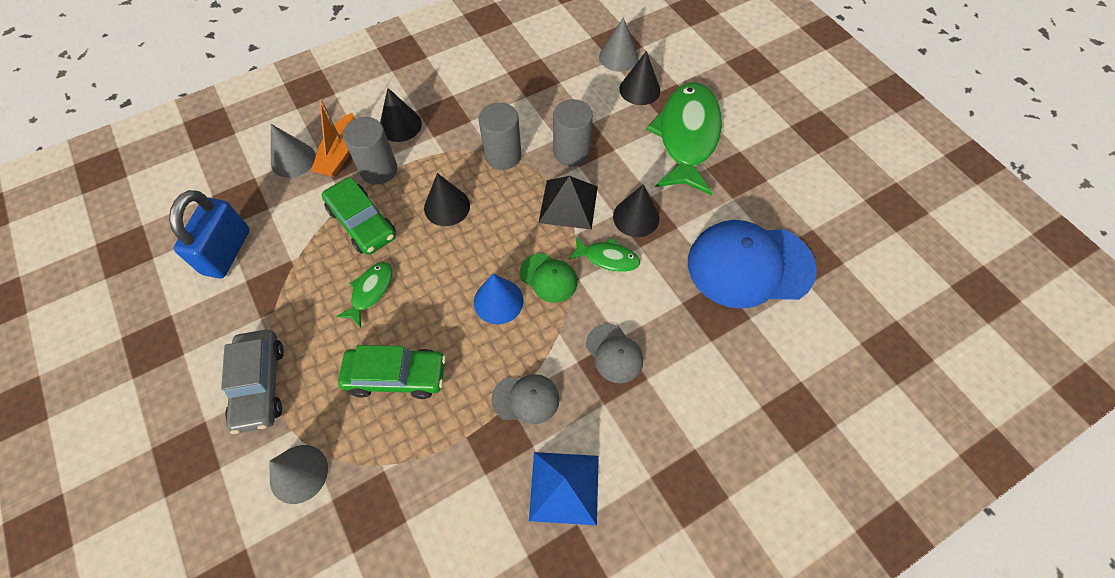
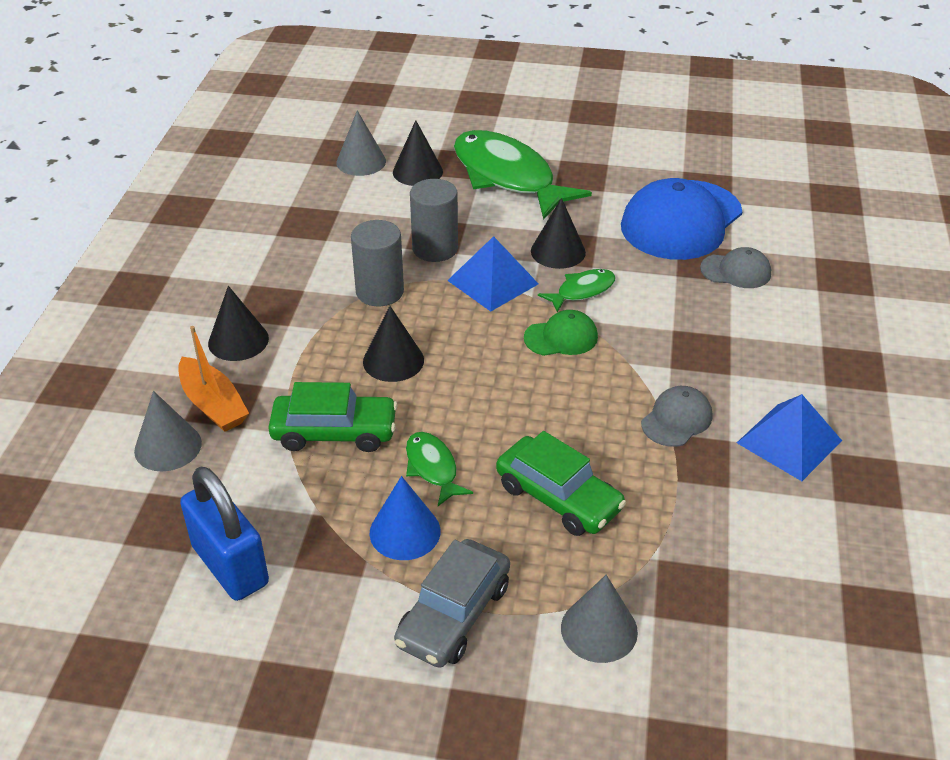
camera: 50 degrees left, 20 degrees down
(260, 385) = (454, 614): grey car -> grey car turned 90 degrees clockwise
(379, 170) = (278, 386): grey cylinder -> none
(396, 376) = (558, 497): green car -> green car turned 90 degrees clockwise
(498, 301) = (550, 383): blue cone -> blue cone (405, 532)
(568, 204) = (493, 282): black pyramid -> blue pyramid
(614, 353) = (685, 341): grey cap -> grey cap (736, 271)

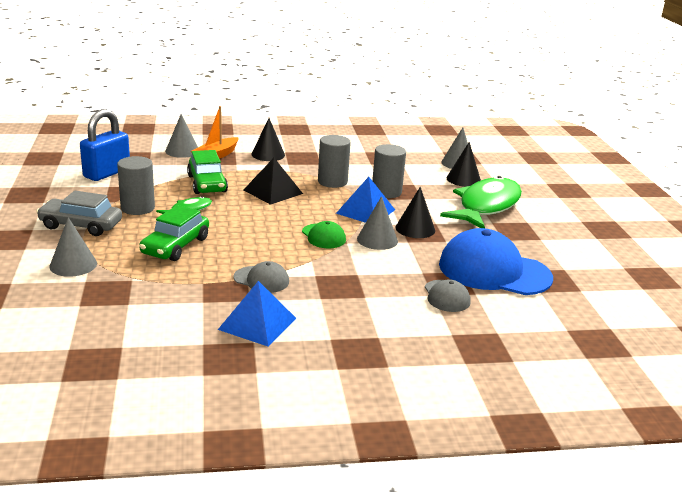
camera: 70 degrees right, 15 degrees down
(393, 360) = (273, 191): black cone -> black pyramid
(405, 532) = (137, 208): blue cone -> grey cylinder
(582, 291) = (377, 240): green fish -> grey cone

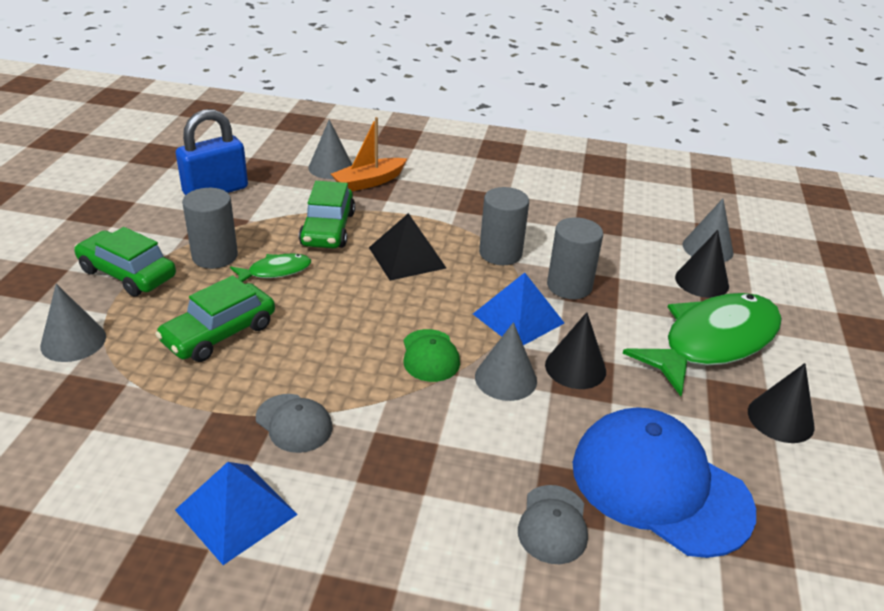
camera: 20 degrees right, 10 degrees up
(81, 225) = (127, 274): grey car -> green car
(268, 154) = (438, 190): black cone -> black cone (780, 419)

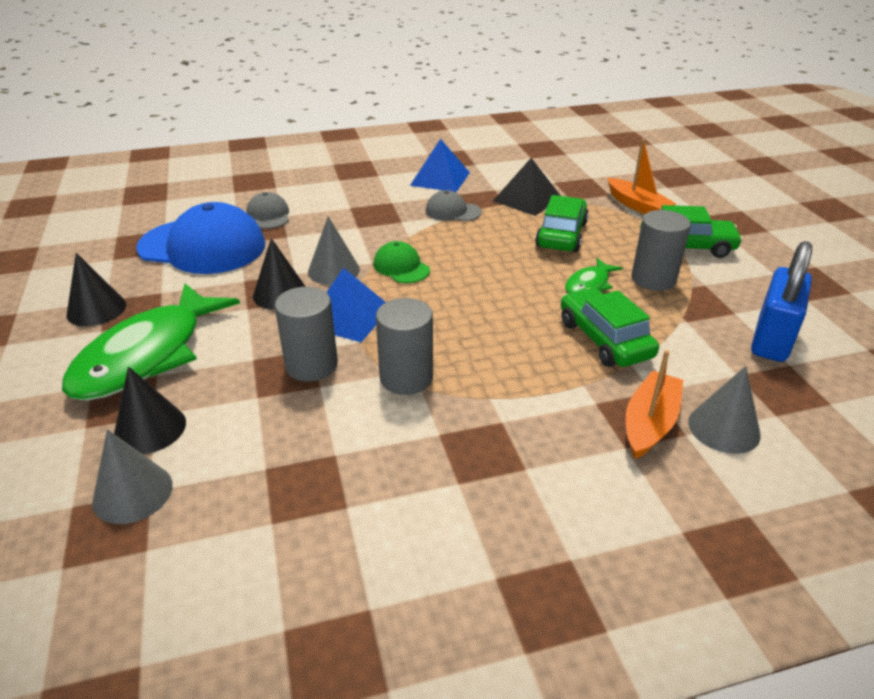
camera: 155 degrees right, 0 degrees up
(73, 341) = (637, 206): grey cone -> orange boat
(407, 257) = (496, 337): black pyramid -> black pyramid (527, 199)

